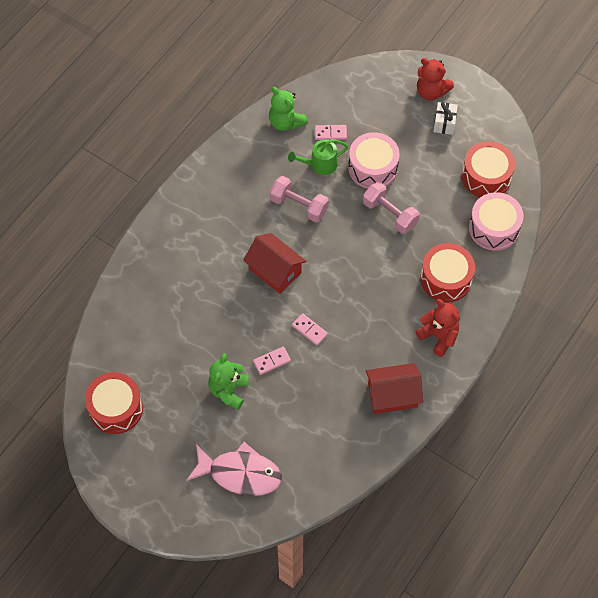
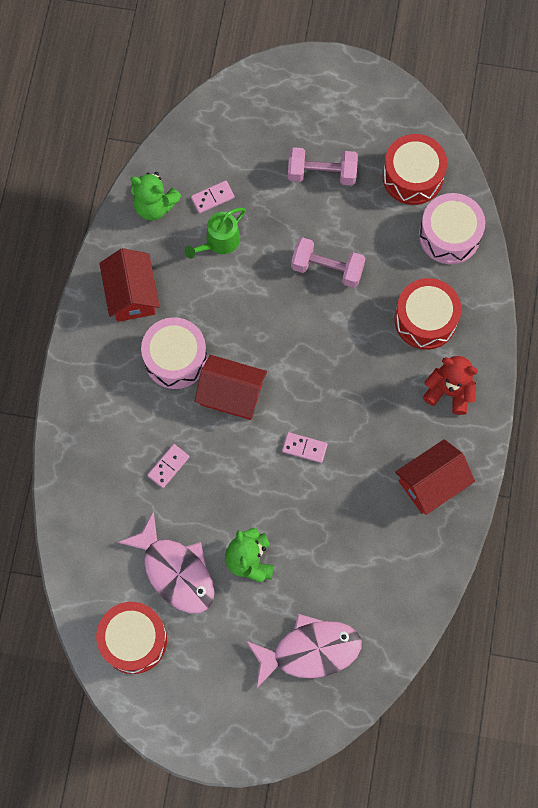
camera: 25 degrees left, 10 degrees up
(171, 374) = (175, 571): none -> pink fish
(238, 174) = (131, 294): none -> red house
(272, 361) = (281, 504): pink domino -> pink domino (168, 466)
(299, 205) = (220, 303): pink dumbbell -> pink dumbbell (322, 173)
(373, 168) = (281, 220): pink drum -> pink drum (175, 358)
(431, 91) = (302, 97): red teddy bear -> none
(444, 123) = (335, 130): white gift -> none

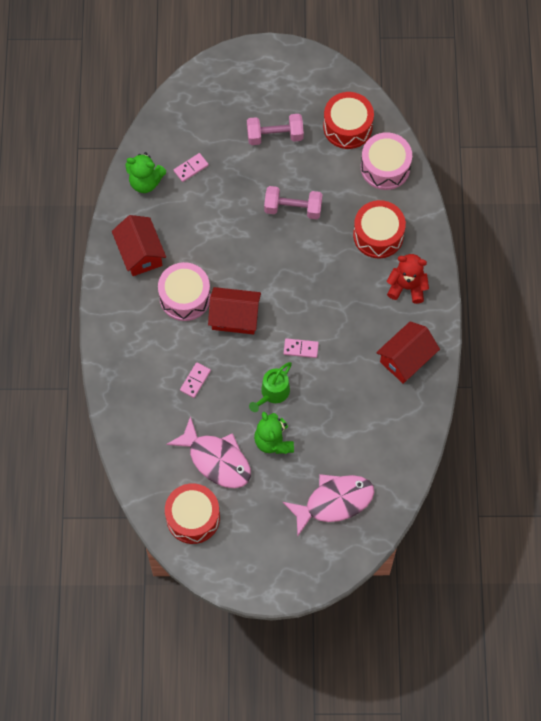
camera: 10 degrees left, 5 degrees down
(219, 241) = (203, 201): green watering can -> green watering can (273, 393)

